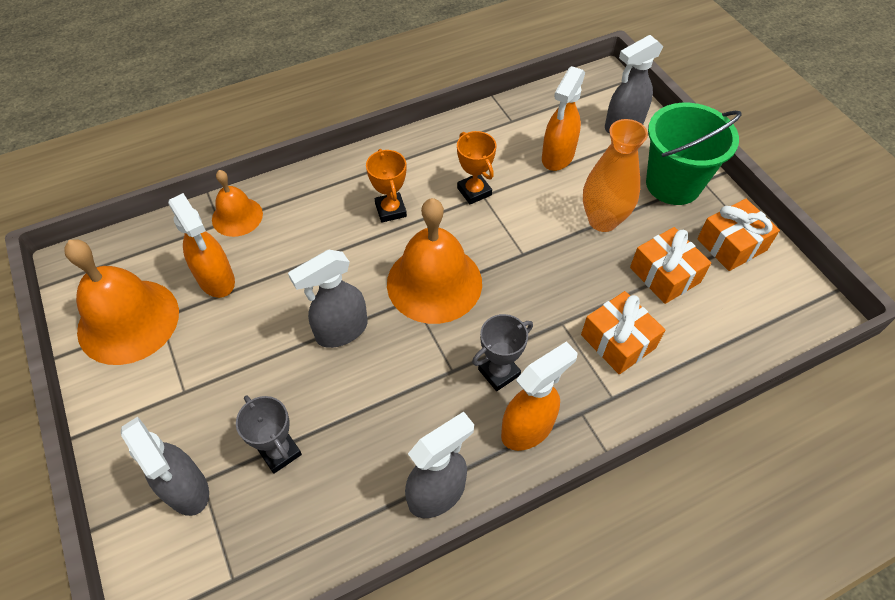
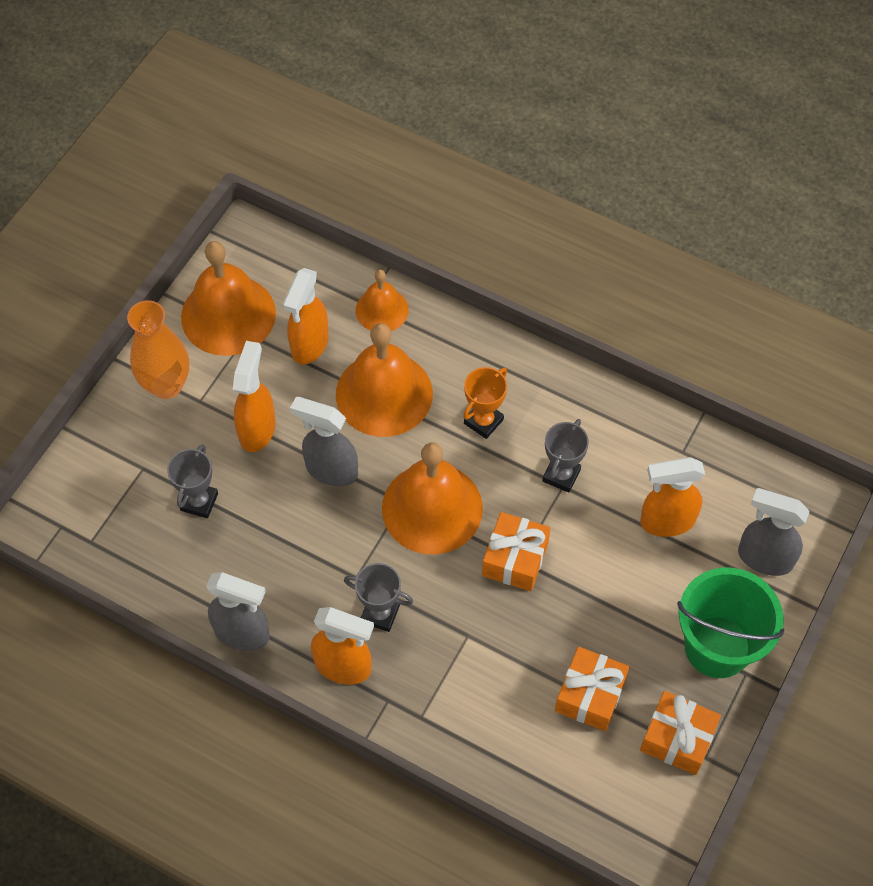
camera: 55 degrees right, 5 degrees up
(187, 490) = (130, 463): grey spray bottle -> none
(254, 362) = (257, 429): none -> orange spray bottle
(309, 256) = (384, 394): none -> orange bell
(474, 191) = (561, 475): orange trophy -> grey trophy
(602, 220) = (615, 606): orange vase -> orange vase (166, 385)
(618, 341) = (482, 692): orange gift -> orange gift (515, 559)

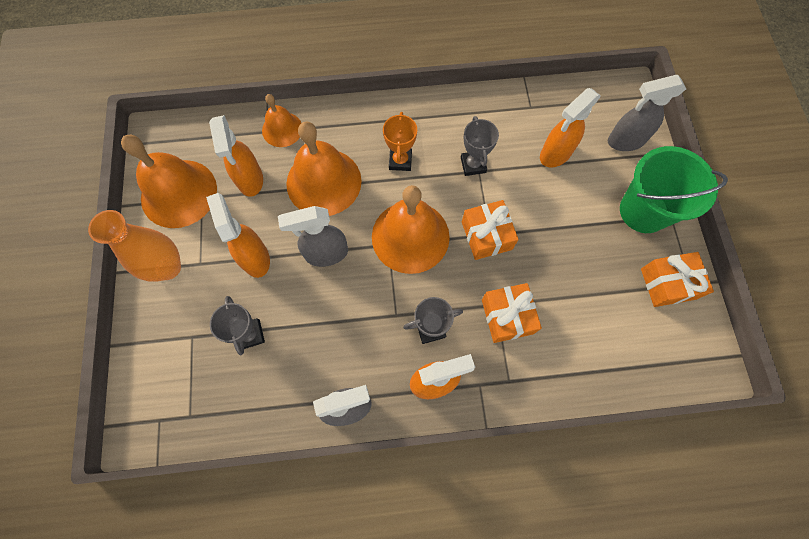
camera: 35 degrees left, 10 degrees up
(590, 695) = (598, 292): orange gift -> orange gift (507, 316)

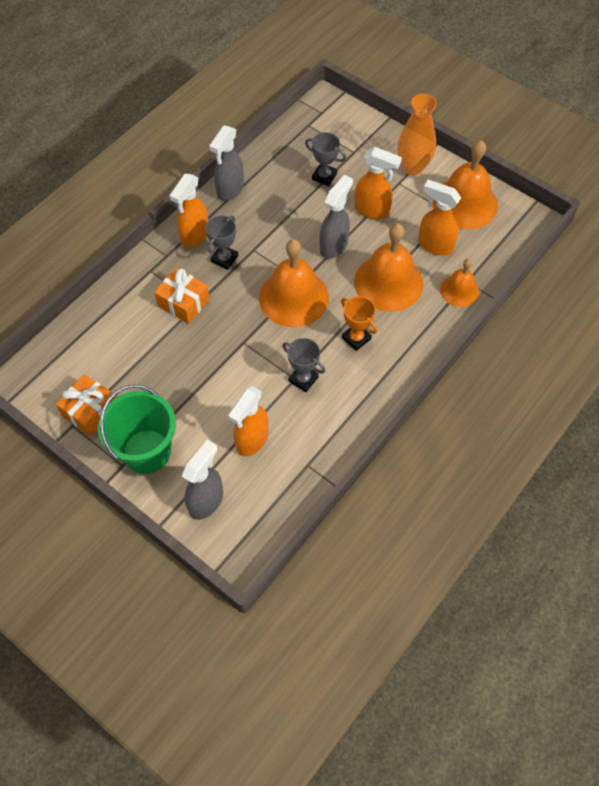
camera: 135 degrees right, 10 degrees down
(486, 235) = (244, 339): orange gift -> none
(555, 154) = (251, 440): orange spray bottle -> orange spray bottle turned 150 degrees counterclockwise

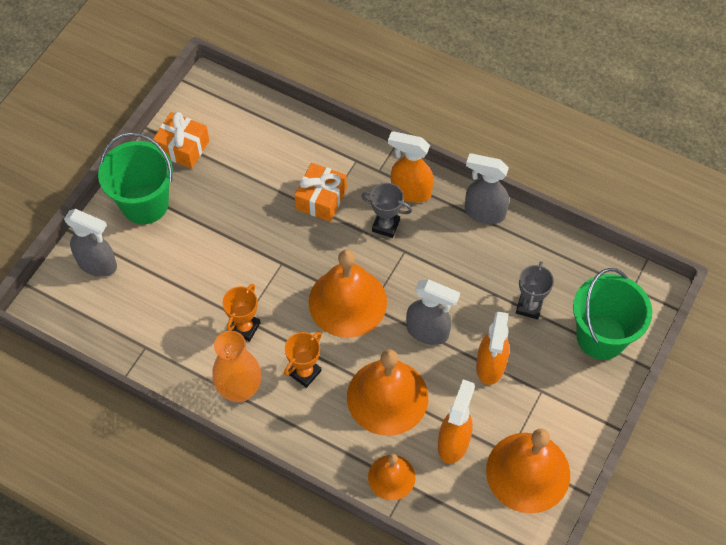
camera: 80 degrees right, 0 degrees up
(251, 440) = (167, 291): orange spray bottle -> none
(303, 379) = (245, 327): grey trophy -> orange trophy
(359, 139) = (601, 337): none -> green bucket
(413, 167) = (571, 404): orange vase -> orange vase (240, 390)

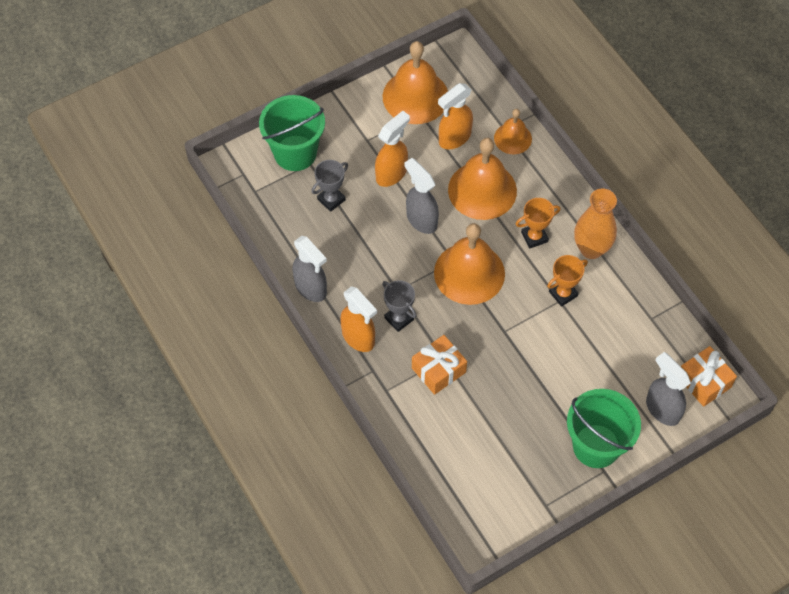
camera: 150 degrees left, 0 degrees up
(183, 147) = (535, 485): orange gift -> orange gift (704, 382)

